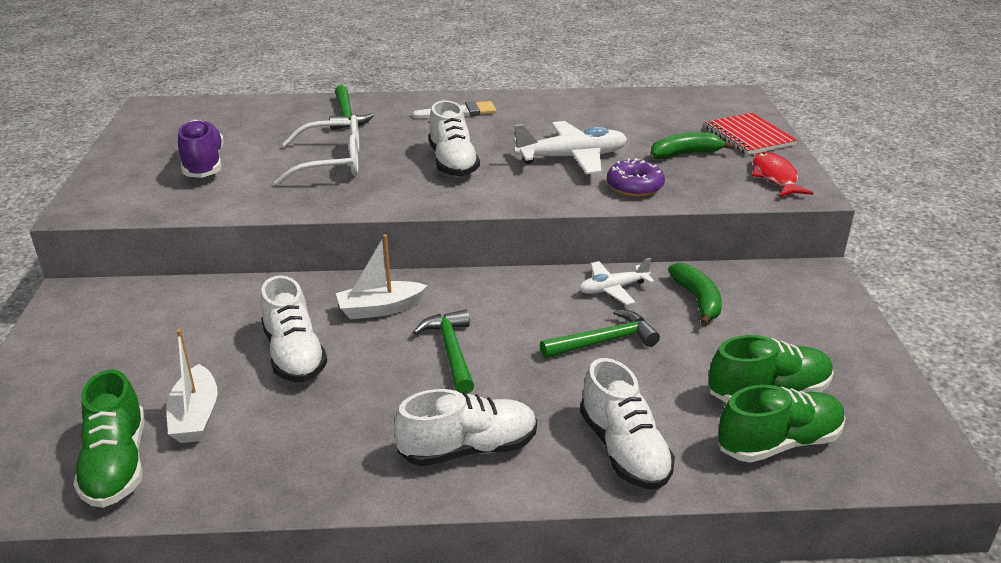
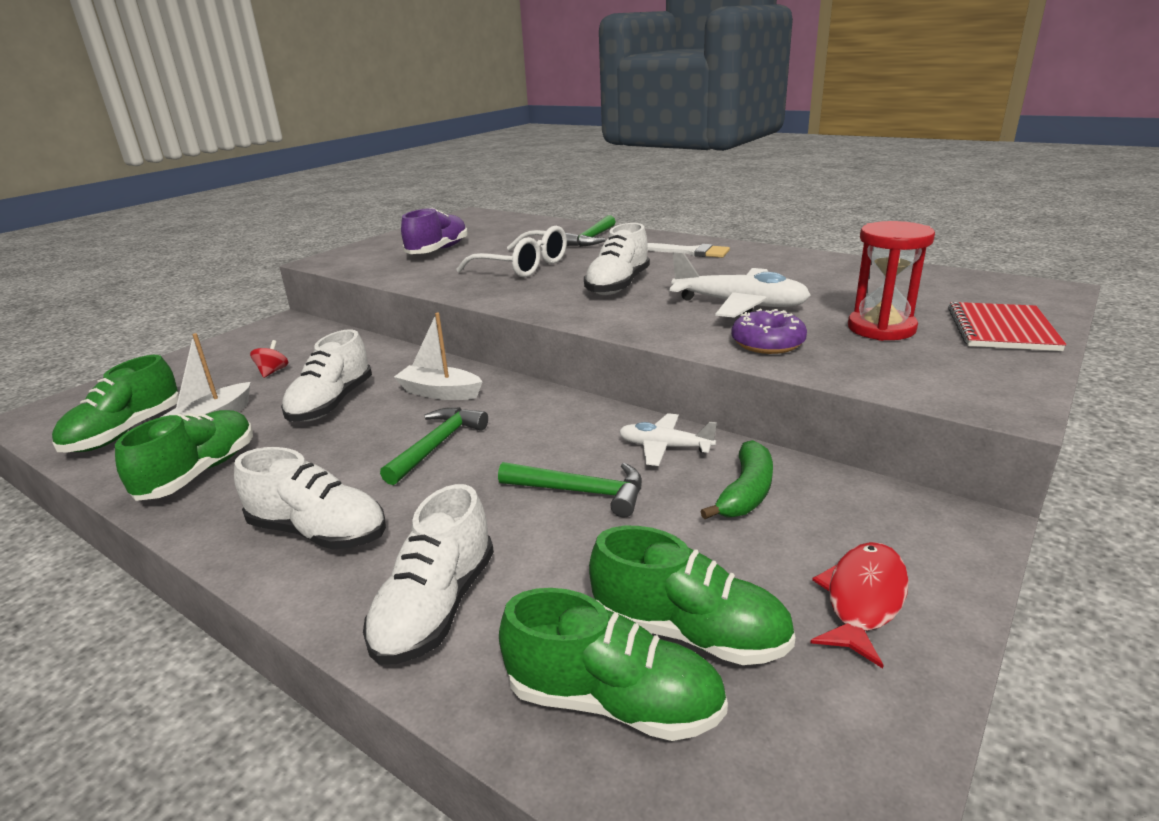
camera: 40 degrees right, 5 degrees down
(168, 349) = (272, 371): none -> red spinning top
(278, 459) = (199, 473): none -> green shoe
(685, 154) = (881, 328): green banana -> red hourglass
(775, 177) = (976, 377): red fish -> red fish (863, 599)

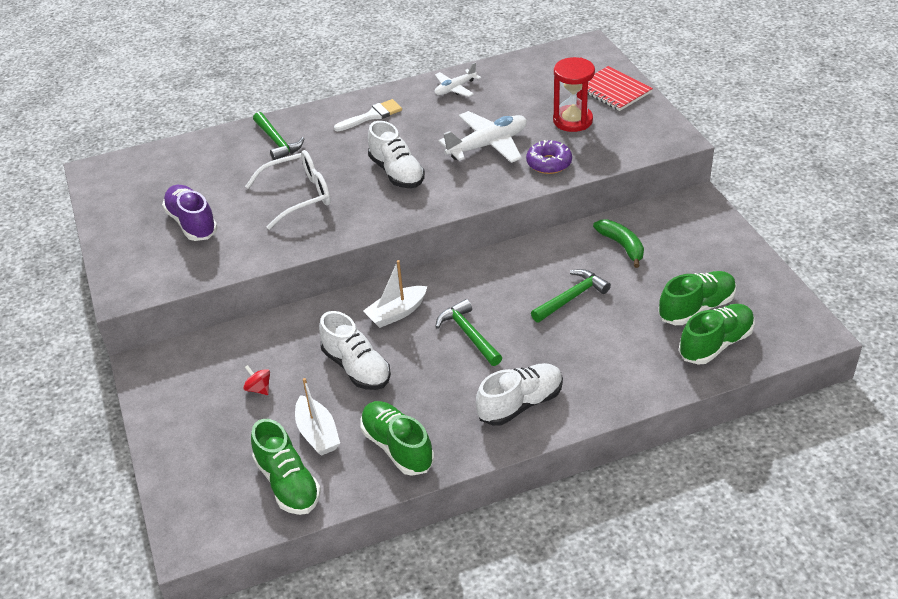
camera: 55 degrees left, 15 degrees up
(436, 607) = (621, 376): white shoe -> none
(664, 447) = (558, 251): white plane -> white plane (455, 88)
(863, 599) = (716, 254): red fish -> none

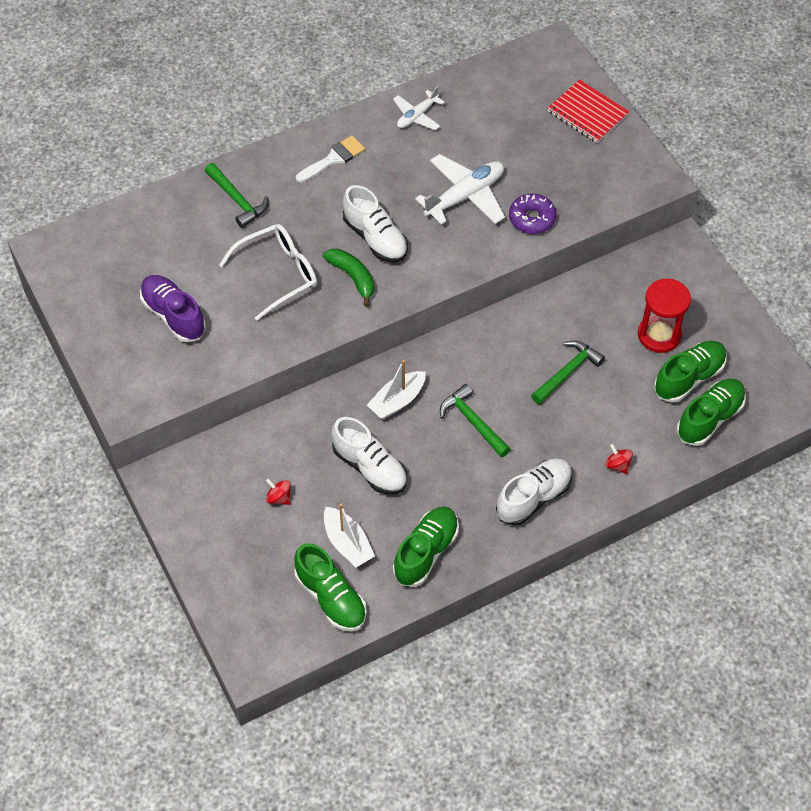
camera: 10 degrees left, 15 degrees up
(397, 447) = (426, 552): green shoe -> green shoe turned 75 degrees clockwise
(572, 121) = (549, 158): red hourglass -> red hourglass (659, 335)
(613, 380) = (617, 465): none -> red spinning top
(622, 246) = (610, 305): green banana -> green banana (352, 277)

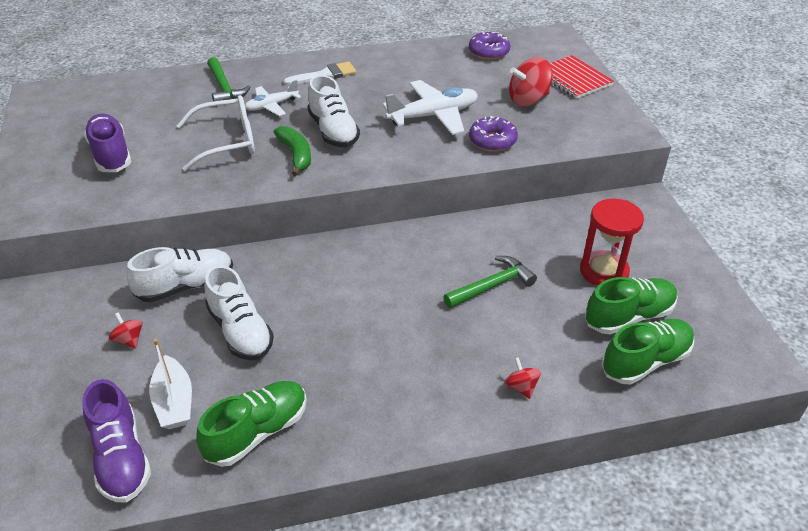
camera: 15 degrees right, 15 degrees down
(331, 597) = (121, 457): green shoe -> purple shoe
(397, 401) = (301, 277): white boat -> none
(417, 116) = (414, 59): white plane -> white plane (271, 106)
(473, 422) = (371, 311): green hammer -> none
(491, 88) = (488, 52): none -> purple donut
(533, 498) = (409, 401): white shoe -> white shoe (186, 286)
(550, 154) = (528, 100): none -> red spinning top

